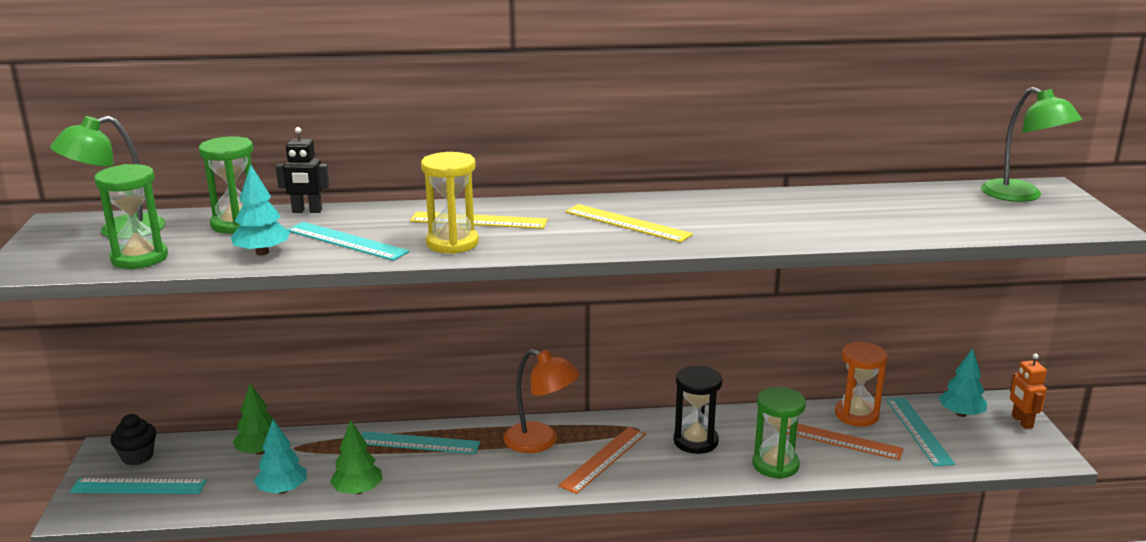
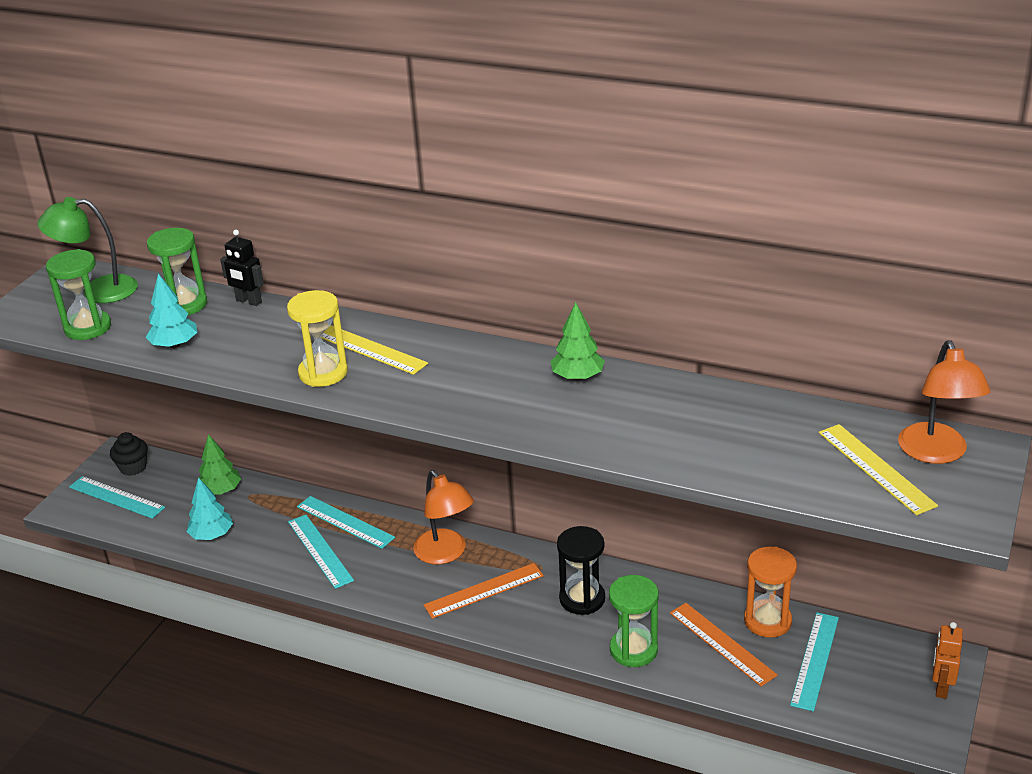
camera: 30 degrees right, 10 degrees up
(346, 241) = (245, 348): turquoise ruler -> turquoise ruler (320, 551)
(357, 490) = (265, 555): green tree -> green tree (577, 377)
(627, 223) = (491, 387): yellow ruler -> yellow ruler (875, 468)
(961, 414) = (882, 656): turquoise tree -> none
(1021, 196) = (936, 453): green lamp -> orange lamp

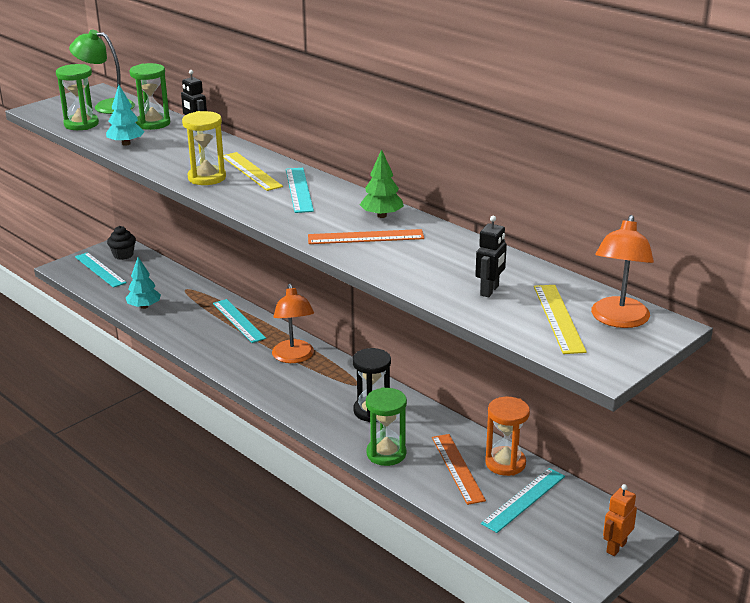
camera: 20 degrees right, 5 degrees down
(221, 491) = (169, 282): green tree -> none
(320, 551) = (208, 333): turquoise ruler -> turquoise ruler (299, 190)
(484, 591) = (304, 387): orange ruler -> orange ruler (365, 237)
(777, 451) = (489, 291): none -> black robot

